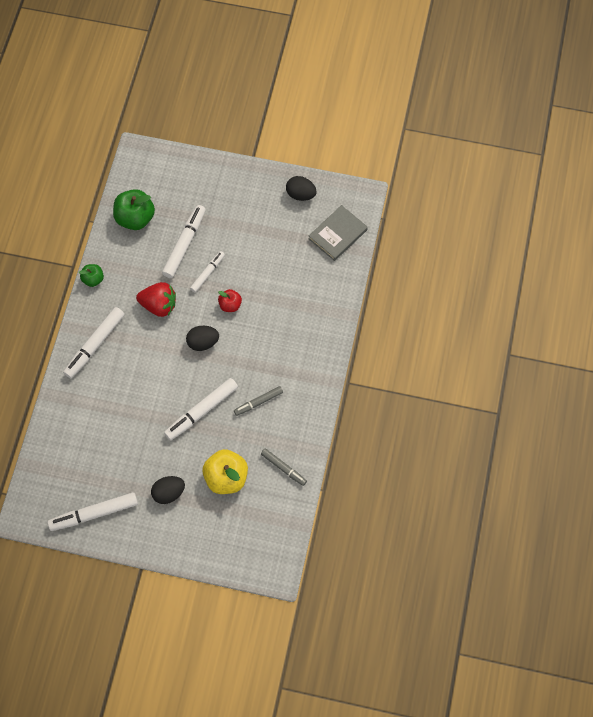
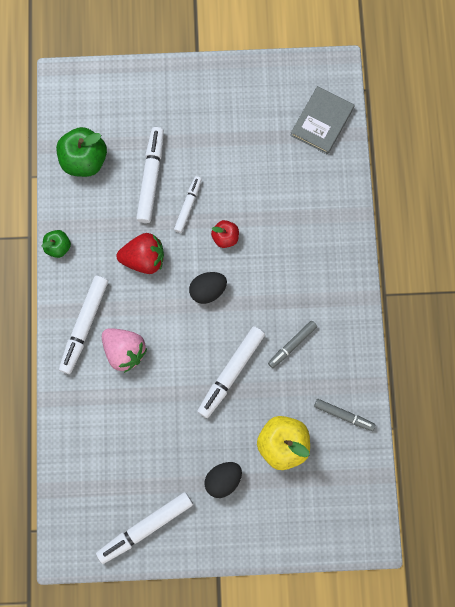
camera: 15 degrees left, 10 degrees up
(121, 373) = (124, 351): none -> pink strawberry
(300, 194) = (265, 84): black egg -> none

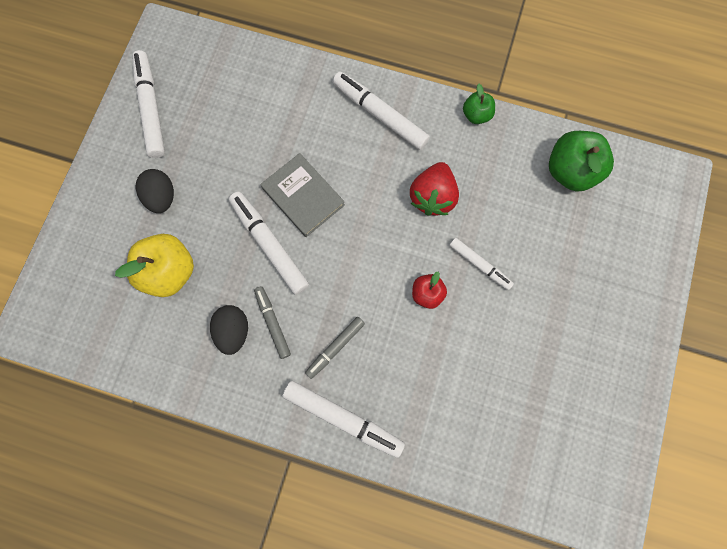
camera: 110 degrees right, 0 degrees up
(124, 351) = (337, 145): pink strawberry -> none
(151, 177) = (527, 236): white marker -> white marker (343, 418)
(208, 290) = (371, 252): black egg -> black egg (233, 331)
(322, 122) = (540, 469): grey book -> grey book (303, 196)
(343, 415) = (170, 350): grey marker -> grey marker (335, 347)

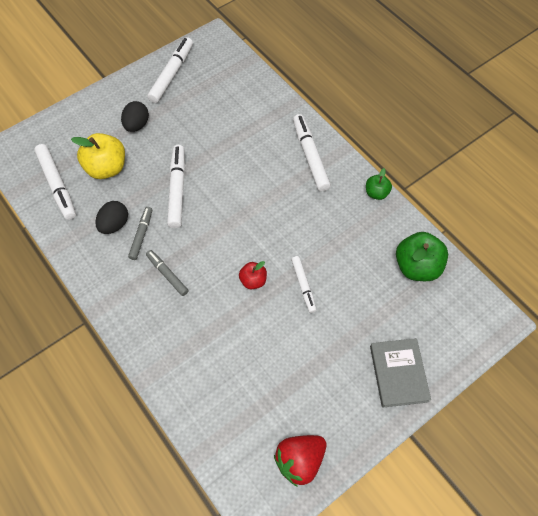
camera: 35 degrees right, 15 degrees down
(303, 196) = (221, 174): grey book -> grey book (398, 373)
(335, 347) = (167, 274): grey marker -> grey marker turned 60 degrees clockwise
(343, 418) = (137, 319): white marker -> white marker (57, 185)
(432, 197) = (305, 225): red strawberry -> red strawberry (300, 461)

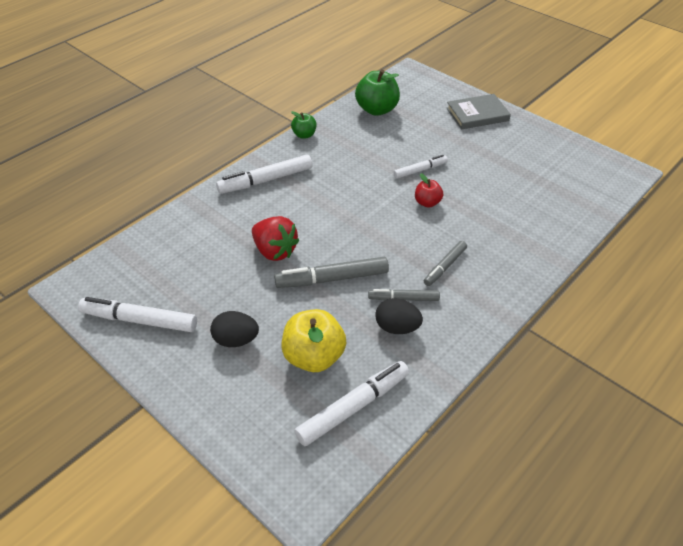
camera: 100 degrees left, 15 degrees down
(177, 189) = (332, 279): white marker -> grey marker
(300, 461) = (575, 157): red strawberry -> red strawberry (275, 251)

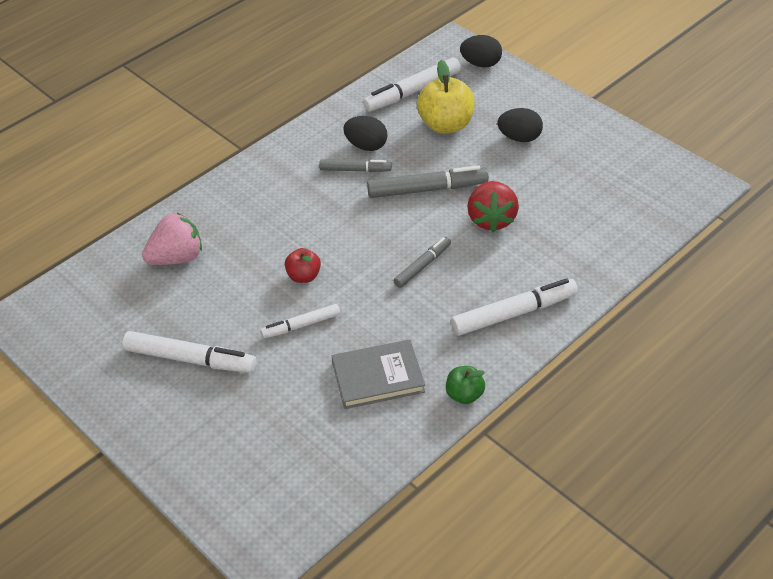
camera: 175 degrees left, 0 degrees up
(140, 320) = (618, 154): white marker -> white marker (190, 359)
(267, 459) = (481, 64): none -> black egg
(275, 251) = (491, 219): red strawberry -> red strawberry turned 135 degrees counterclockwise
(377, 109) = (344, 449): green apple -> none
(445, 266) = (304, 200): grey marker -> grey marker (422, 266)
(477, 114) = (181, 433): grey book -> grey book (378, 377)
(535, 214) = (177, 258): none -> pink strawberry

